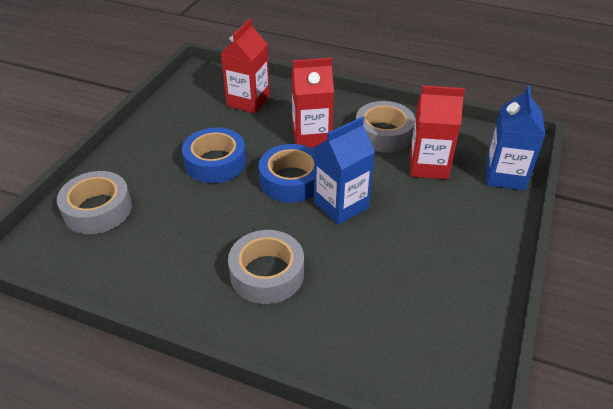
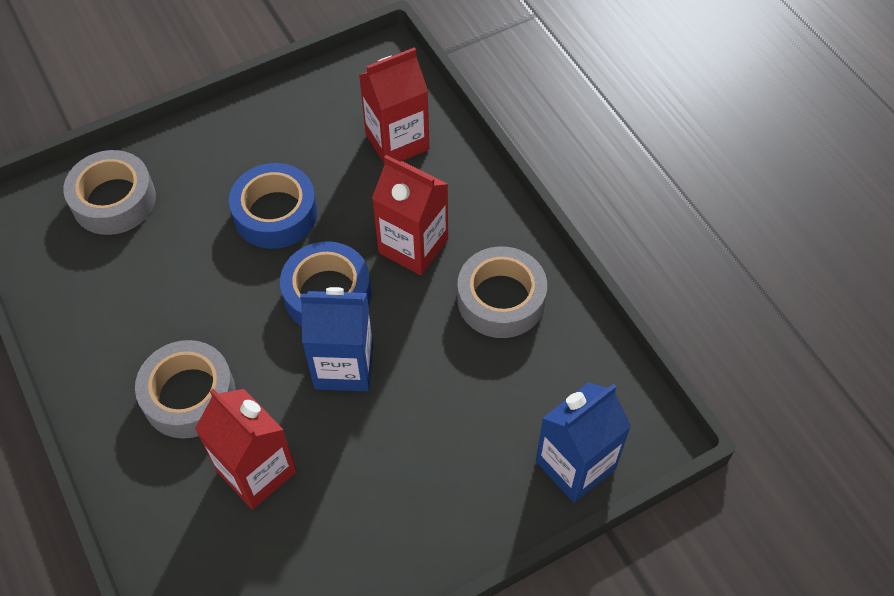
camera: 40 degrees right, 15 degrees up
(428, 166) = (499, 384): red carton -> red carton (256, 471)

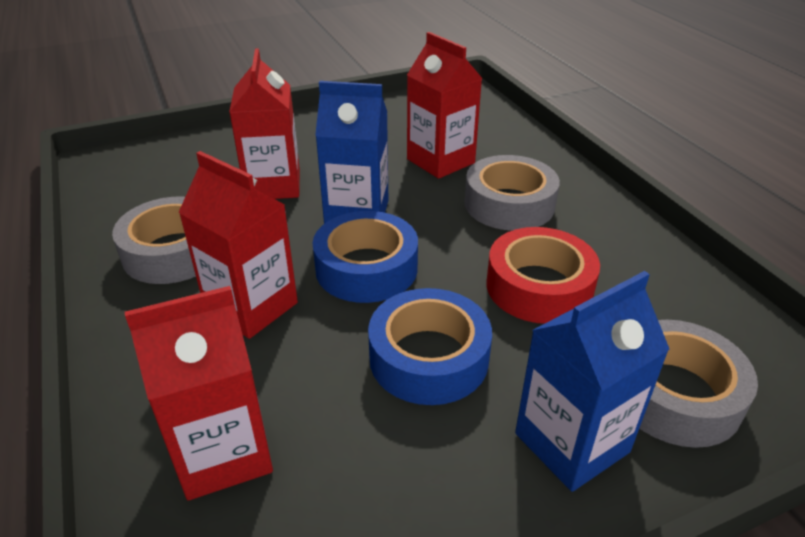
camera: 175 degrees left, 20 degrees down
(183, 286) = (539, 287): none -> red tape
(440, 406) = (273, 185): none -> red carton
(575, 465) = (176, 151): blue carton -> blue carton (571, 442)

